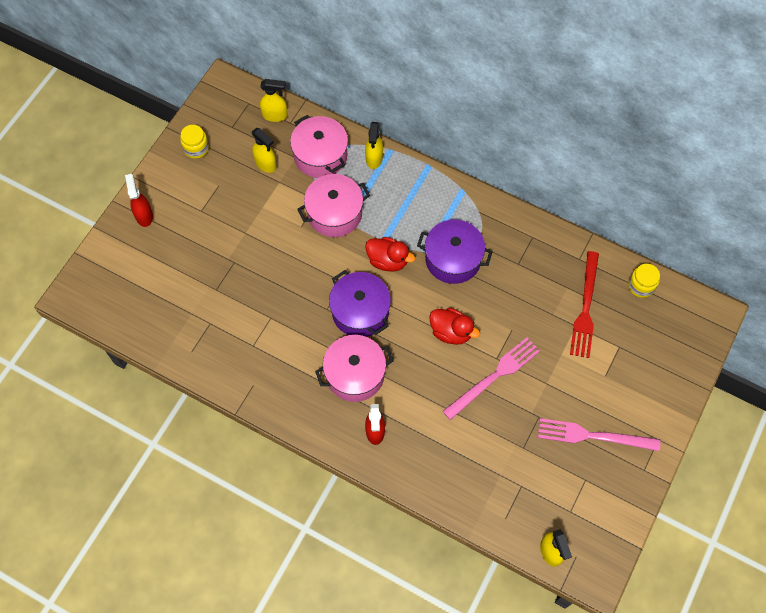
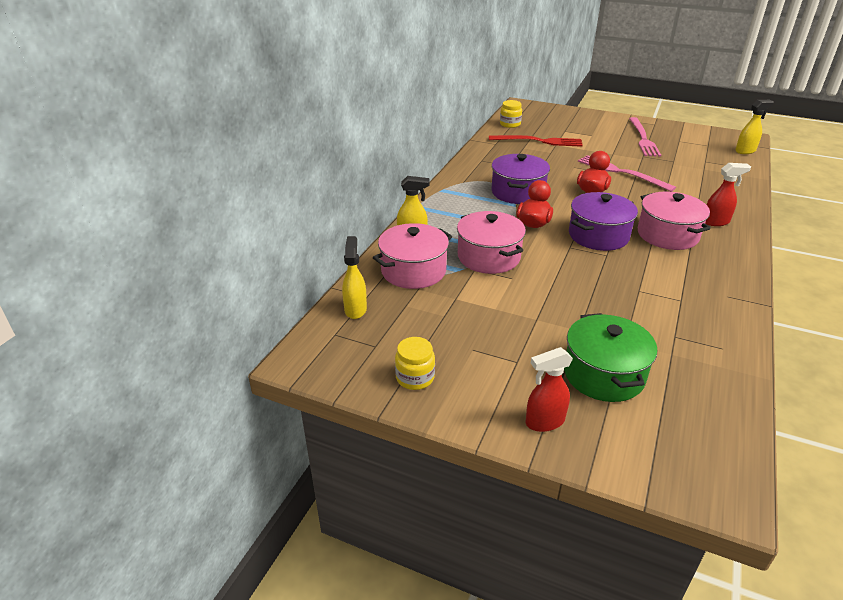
camera: 95 degrees left, 30 degrees down
(179, 261) = (603, 374): none -> green pot
(266, 164) = (431, 311): yellow spray bottle -> none

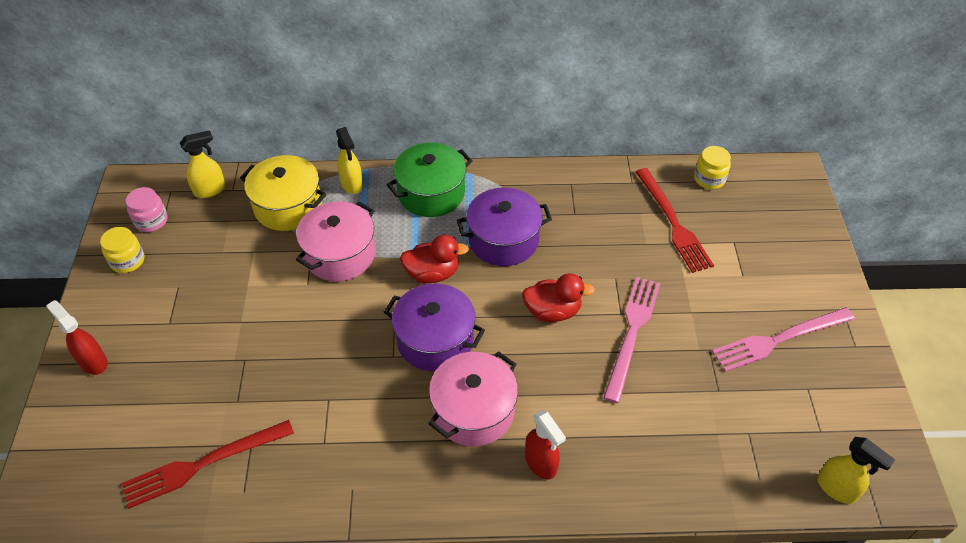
camera: 65 degrees right, 15 degrees up
(368, 353) = (151, 221): none -> pink jar
(413, 271) = (288, 206): pink pot -> yellow pot
(603, 374) = (169, 392): green pot -> green pot (431, 193)
(690, 366) = (203, 464): none -> red fork

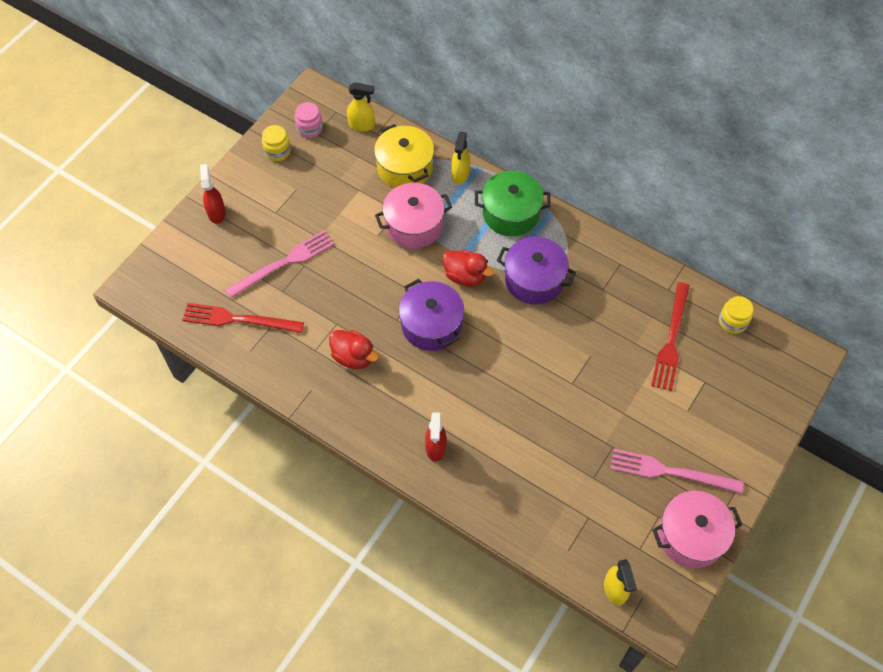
camera: 35 degrees right, 10 degrees up
(473, 411) = (420, 388): pink pot -> pink pot (691, 536)
(552, 311) = (526, 353): red duck -> red duck (353, 357)
(632, 333) = (568, 402): pink fork -> pink fork (284, 263)

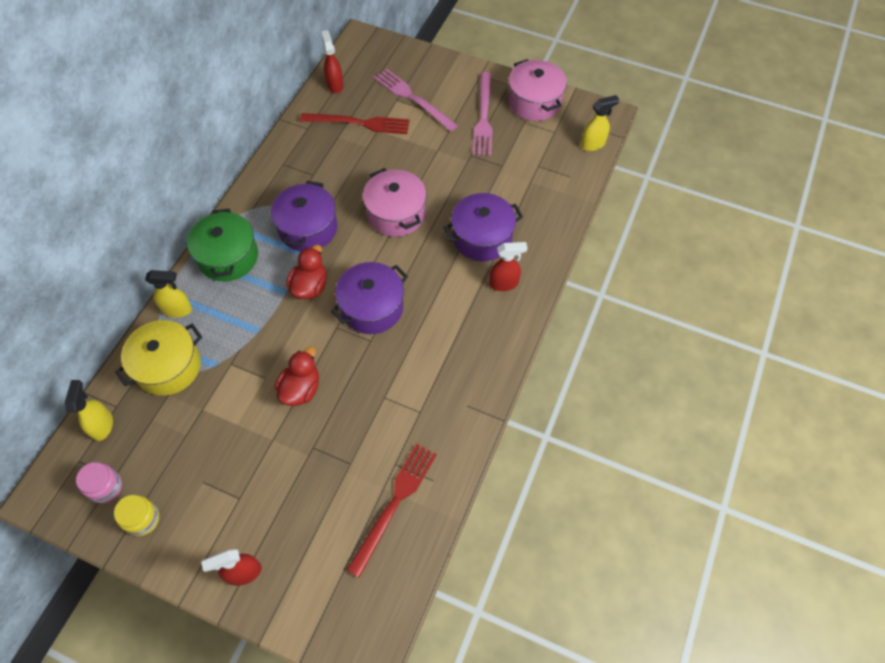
camera: 100 degrees left, 0 degrees up
(238, 319) = (394, 504): red fork -> red fork turned 150 degrees counterclockwise
(284, 263) = (311, 471): pink fork -> pink fork (413, 98)
(353, 357) = (421, 372): red duck -> red duck (301, 389)
(414, 225) = (249, 344): pink pot -> pink pot (396, 214)
(496, 437) = (482, 237): none -> purple pot
(732, 322) = (335, 85): yellow jar -> red spray bottle

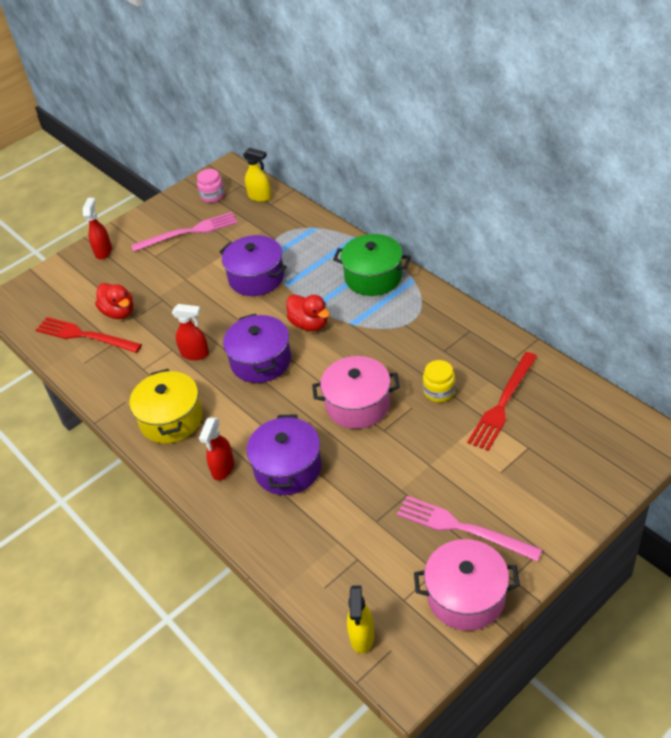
camera: 120 degrees right, 15 degrees down
(142, 519) = (177, 210): yellow jar -> yellow jar (439, 391)
(168, 366) = (286, 232): yellow pot -> yellow pot (171, 419)
(178, 310) = (336, 242): yellow spray bottle -> none
(301, 389) = (215, 301): red duck -> red duck (119, 312)
(308, 228) = (376, 334): purple pot -> purple pot (256, 278)
(335, 85) = (576, 395): red spray bottle -> red spray bottle (195, 354)
(394, 504) = (85, 336): red fork -> red fork turned 150 degrees clockwise
(413, 98) = (524, 464): pink fork -> pink fork (188, 232)

